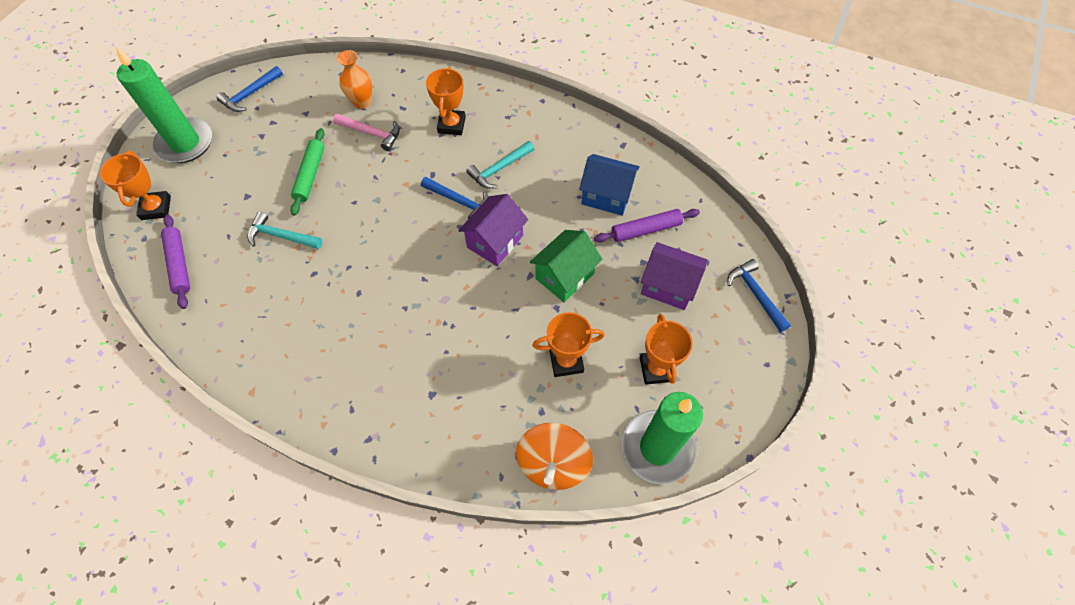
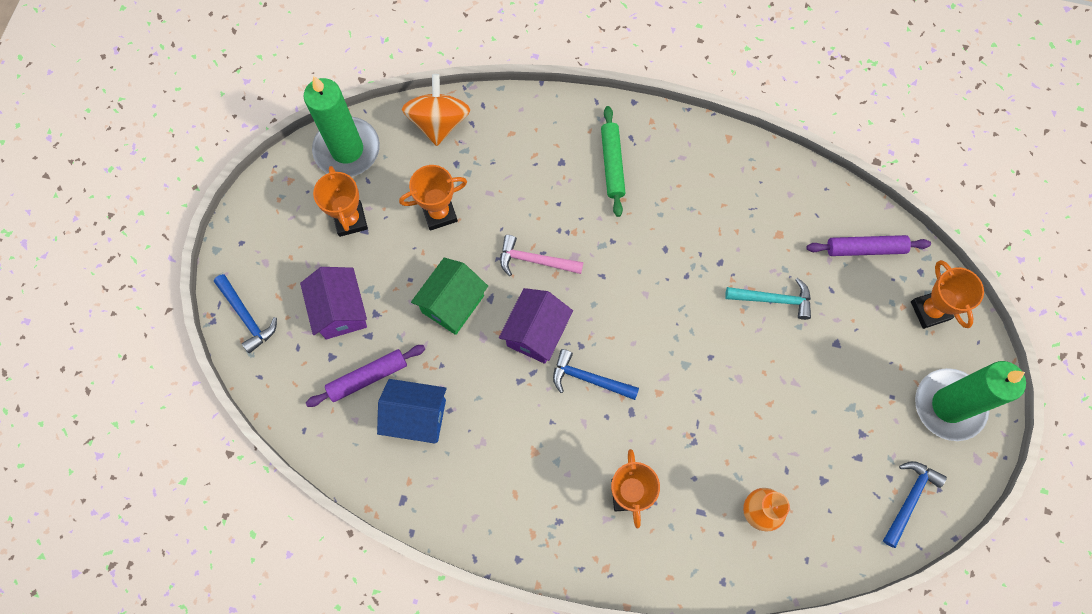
camera: 170 degrees right, 10 degrees up
(179, 264) = (865, 249): purple rolling pin -> purple rolling pin turned 60 degrees counterclockwise
(310, 175) = (776, 385): green rolling pin -> green rolling pin (612, 164)
(371, 133) = (726, 462): pink hammer -> pink hammer (535, 260)
(499, 169) = (552, 434): turquoise hammer -> none
(668, 286) = (340, 311): purple house -> purple house turned 60 degrees clockwise

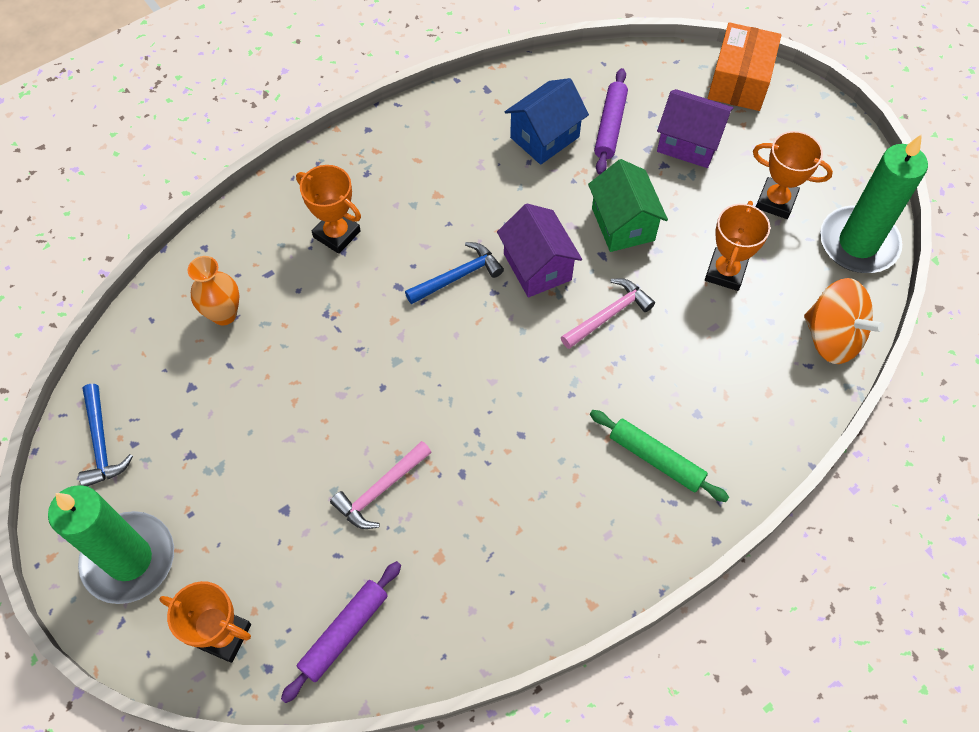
camera: 130 degrees right, 10 degrees down
(247, 316) = (739, 81): blue hammer -> orange box
(773, 299) = (380, 490): turquoise hammer -> pink hammer

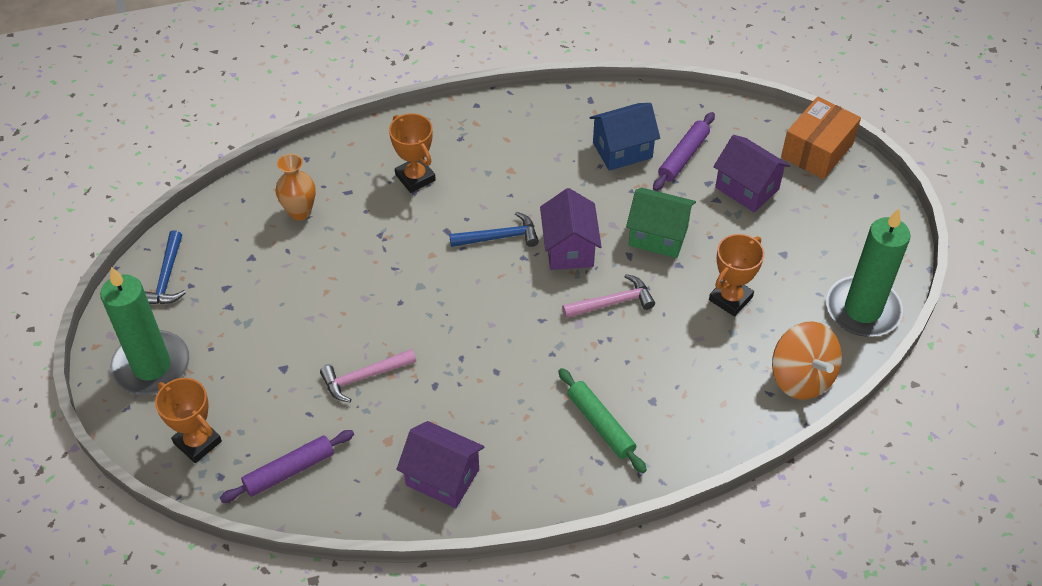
camera: 20 degrees right, 10 degrees down
(516, 579) = (442, 477): none -> purple house
(623, 224) = (658, 236): green house -> green house turned 75 degrees counterclockwise
(776, 201) = (803, 255): orange trophy -> none

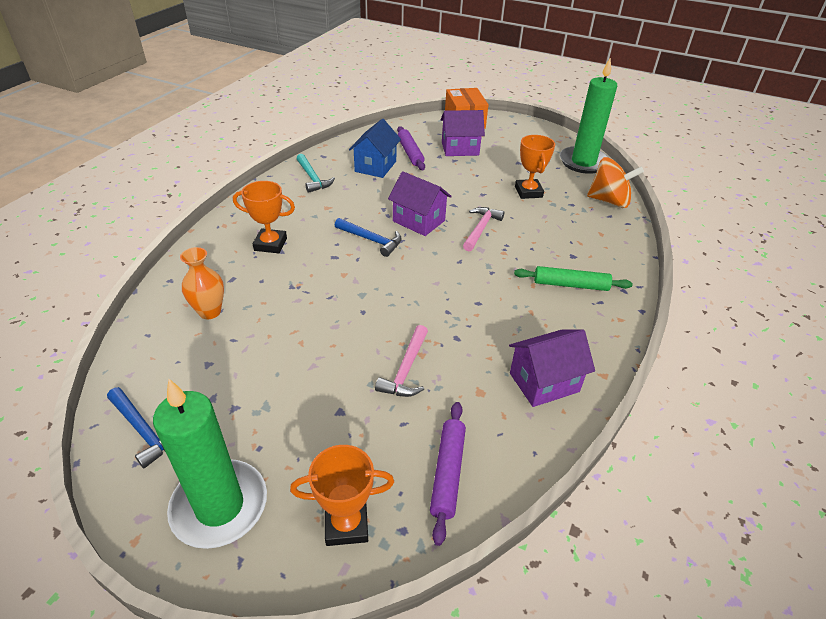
camera: 50 degrees left, 10 degrees down
(499, 237) = (371, 240): blue hammer -> blue hammer turned 90 degrees clockwise
(543, 124) = (312, 178): none -> turquoise hammer
(658, 236) = (453, 189): green house -> none

